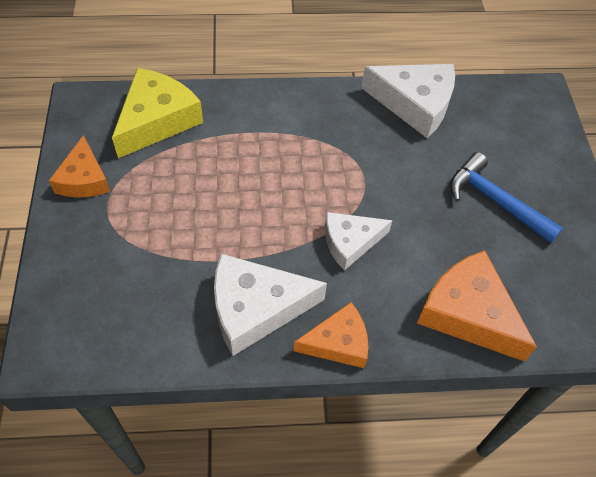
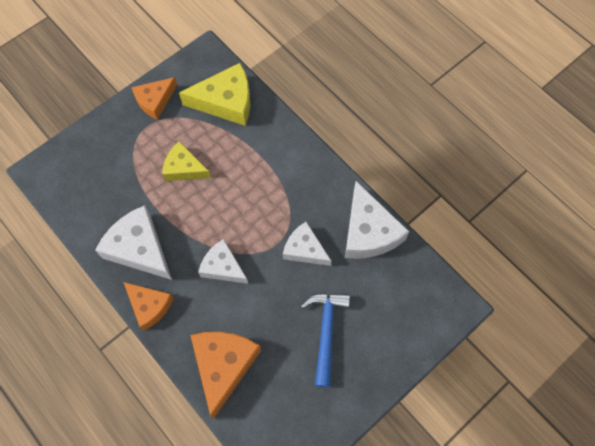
camera: 55 degrees right, 10 degrees up
(197, 204) = (184, 168): none -> yellow cheese
(391, 162) = (304, 249): none -> white cheese

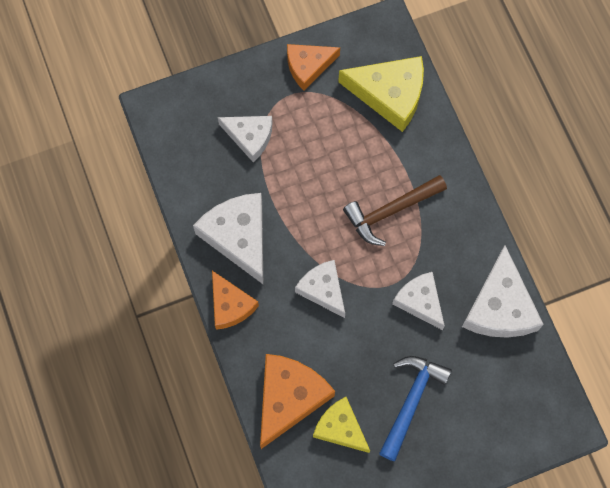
camera: 20 degrees right, 5 degrees up
(124, 168) = (250, 137): none -> white cheese
(184, 168) = (316, 160): yellow cheese -> yellow cheese (340, 428)
(256, 188) = (390, 211): none -> brown hammer

